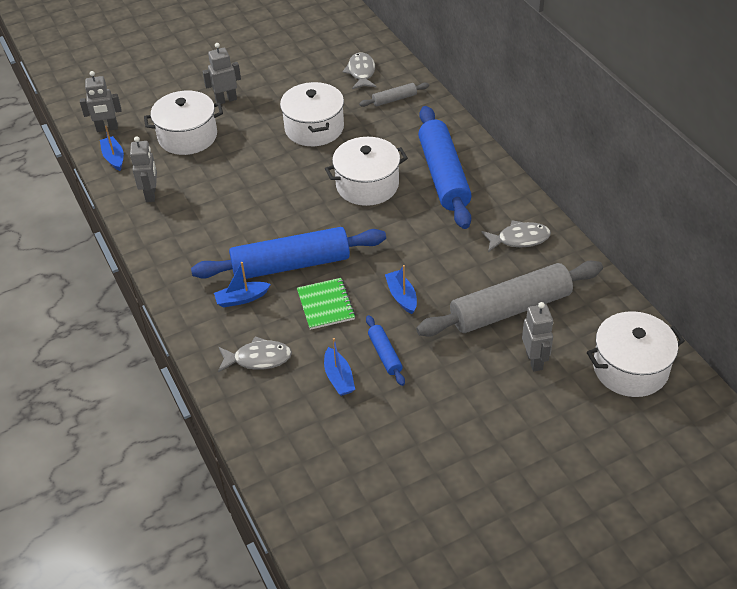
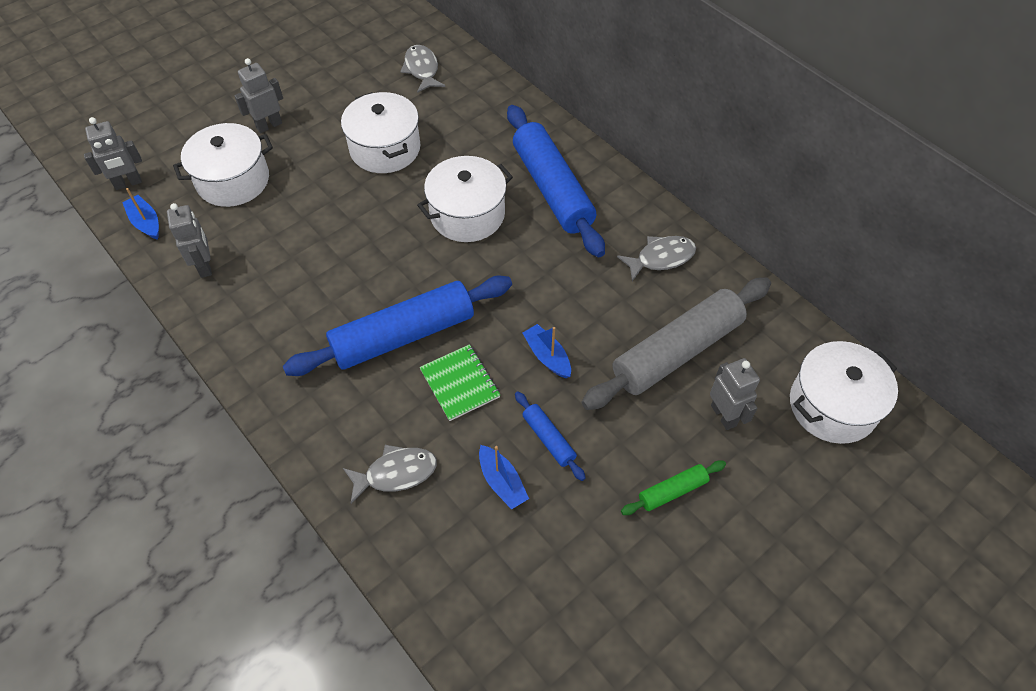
camera: 15 degrees left, 10 degrees up
(242, 299) = (354, 392): blue boat -> none
(394, 99) = (469, 99): grey rolling pin -> none
(474, 406) = (672, 491): none -> green rolling pin

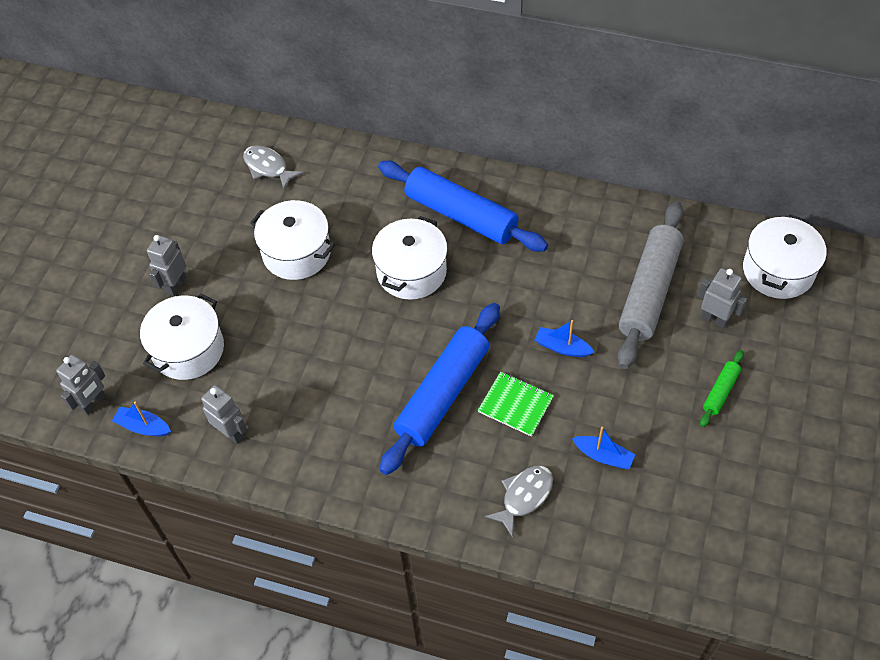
camera: 30 degrees left, 0 degrees up
(548, 439) = (611, 406): blue rolling pin -> none
(661, 258) = (585, 227): grey fish -> none

